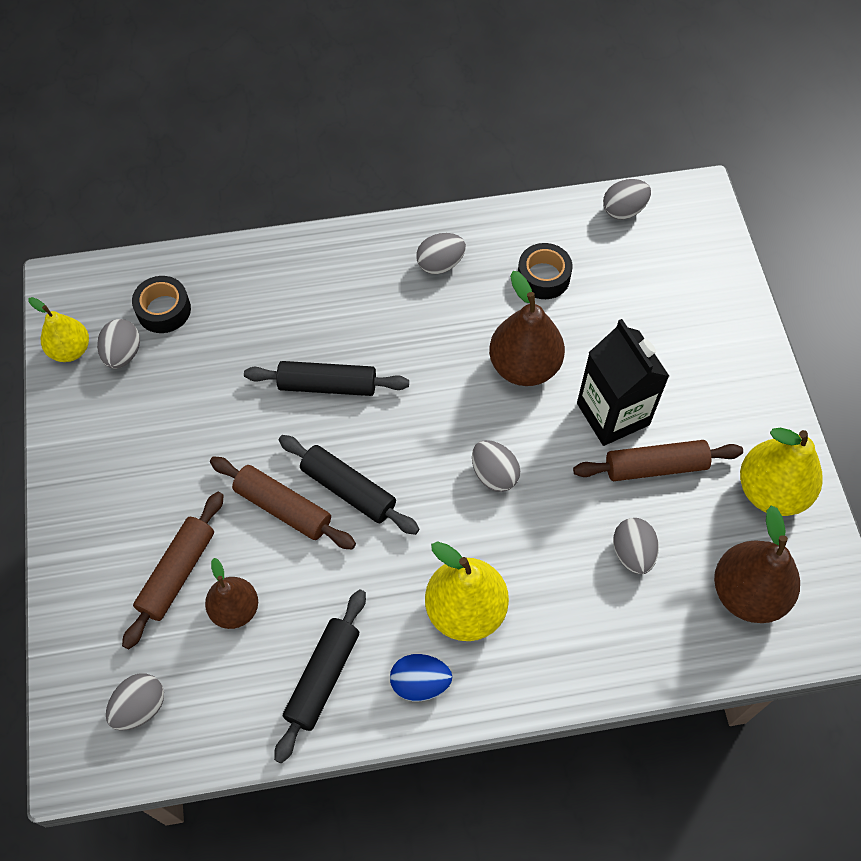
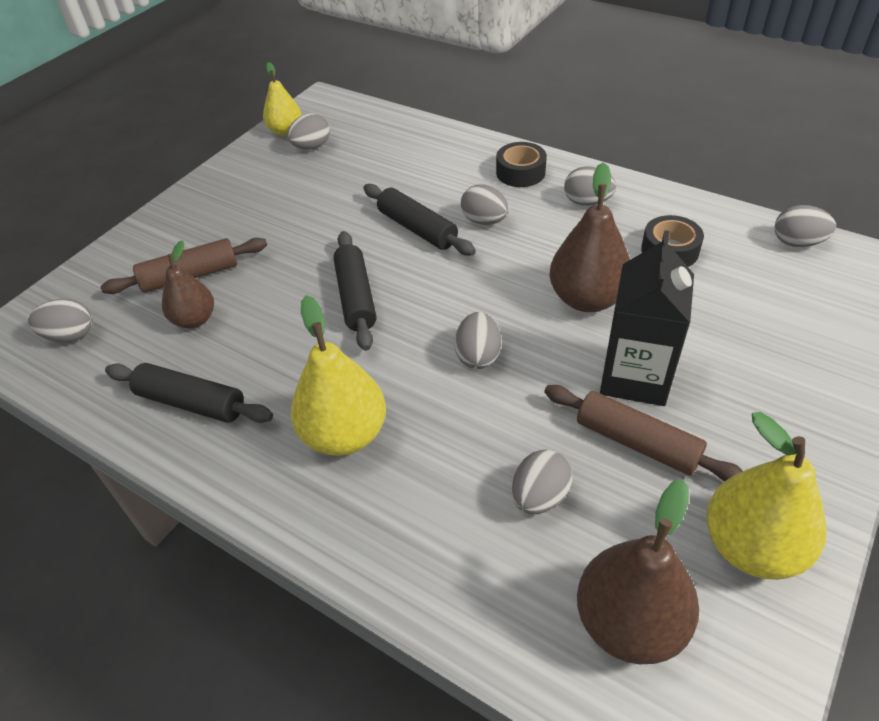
camera: 45 degrees right, 15 degrees down
(164, 310) = (363, 138): black tape -> black tape (520, 172)
(283, 508) = (299, 281): brown rolling pin -> none
(323, 677) = (191, 402): black rolling pin -> black rolling pin turned 45 degrees clockwise
(376, 339) = (484, 221): none -> grey egg
(420, 683) = (249, 460): blue egg -> none

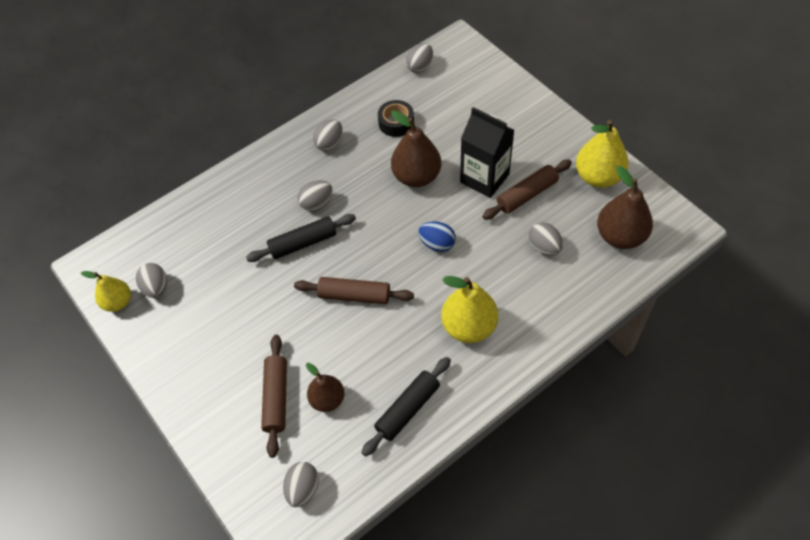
camera: 70 degrees left, 10 degrees up
(356, 297) = (354, 295): black rolling pin -> brown rolling pin
(478, 356) = (437, 244): grey egg -> blue egg
(520, 172) = (276, 167): black tape -> none

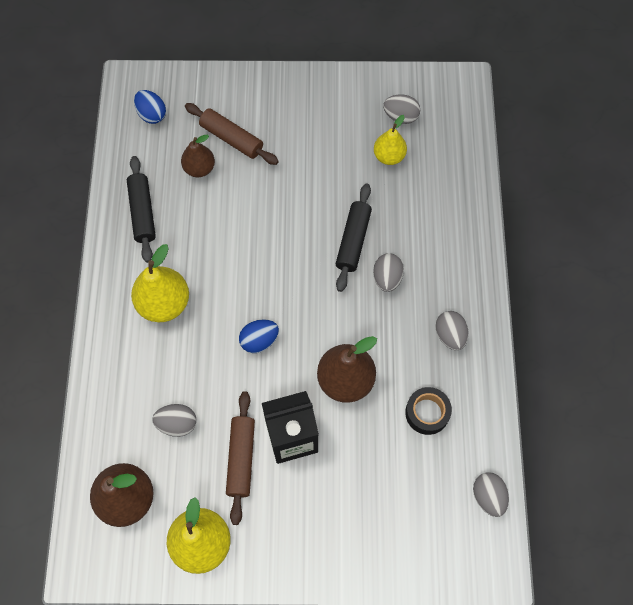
camera: 125 degrees right, 10 degrees up
(118, 302) = (409, 86): yellow pear -> yellow pear (389, 156)
(303, 489) = (152, 114): grey egg -> blue egg
(354, 295) = (268, 244): brown rolling pin -> none

